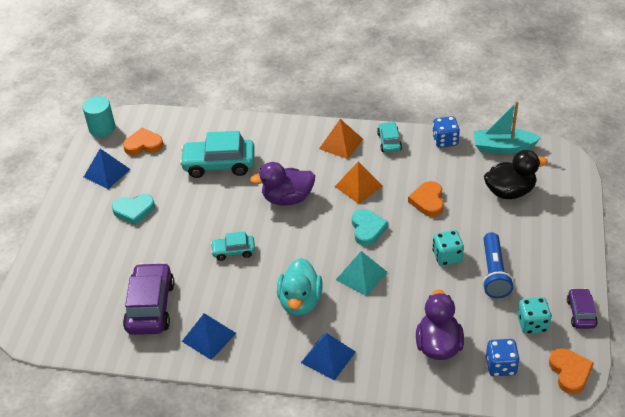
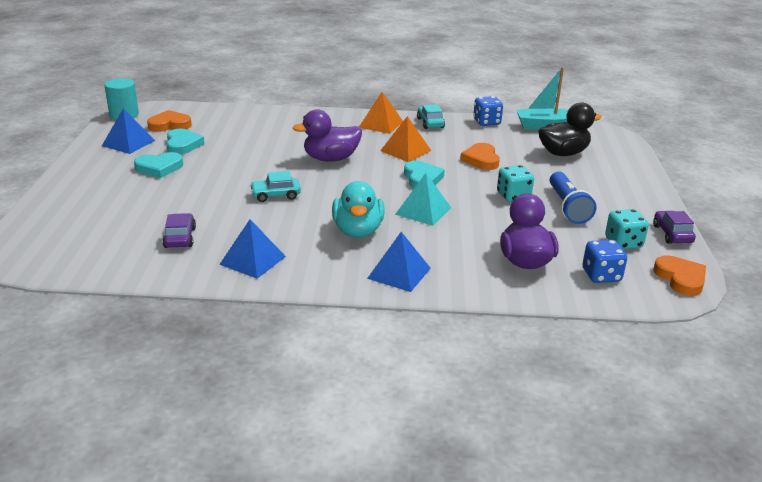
camera: 10 degrees left, 15 degrees down
(150, 307) = (180, 238): purple car -> purple car, size x0.55
(155, 176) = (182, 145): none -> turquoise heart
(219, 164) = (253, 137): turquoise car -> none

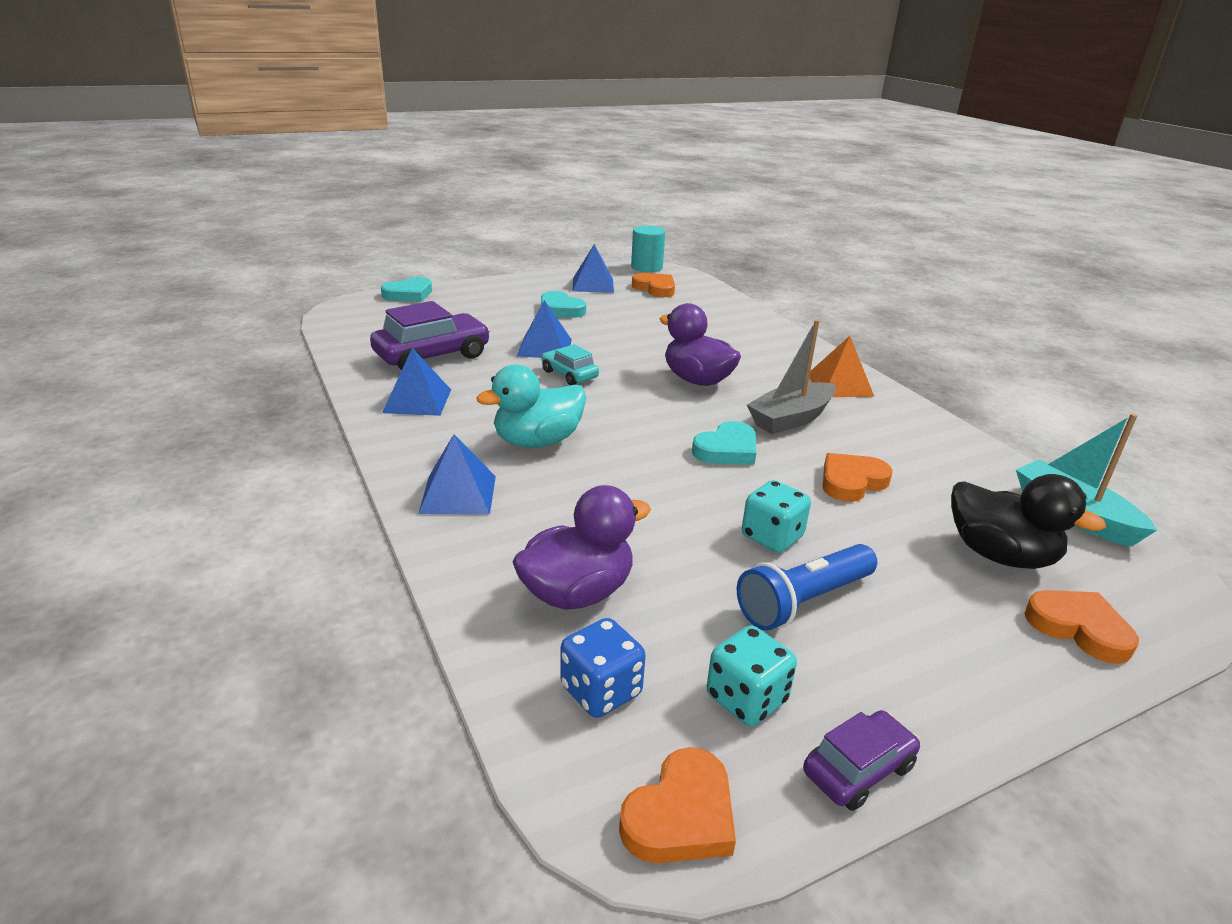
camera: 60 degrees right, 0 degrees up
(180, 238) = (432, 356): purple car -> purple car, size x1.83
(182, 145) = (621, 305): turquoise heart -> turquoise heart (409, 294)
(221, 192) = (544, 347): none -> blue pyramid
(405, 150) = (791, 419): orange pyramid -> grey boat
(423, 211) = (637, 472): turquoise pyramid -> none
(430, 123) = (902, 416): turquoise car -> none
(486, 122) = (986, 457): blue dice -> none
(618, 160) = (1079, 628): none -> orange heart

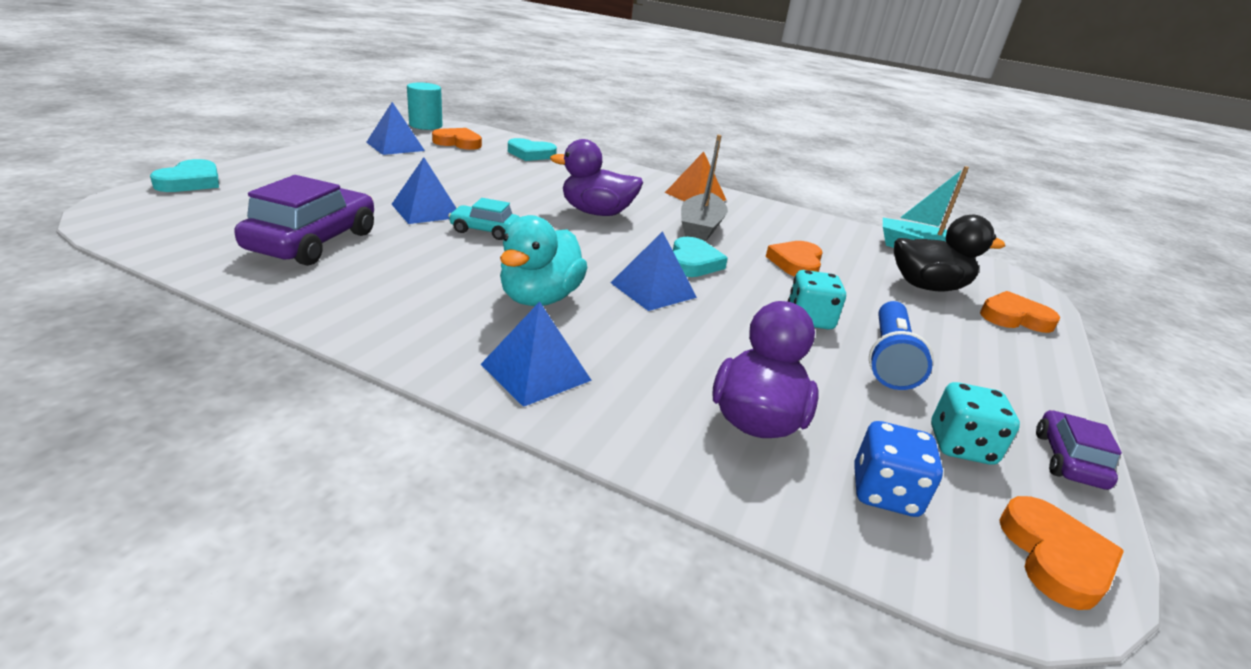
camera: 40 degrees left, 0 degrees up
(417, 401) = (360, 292): blue pyramid -> blue pyramid (653, 290)
(560, 309) = (393, 173): turquoise heart -> turquoise heart (531, 154)

